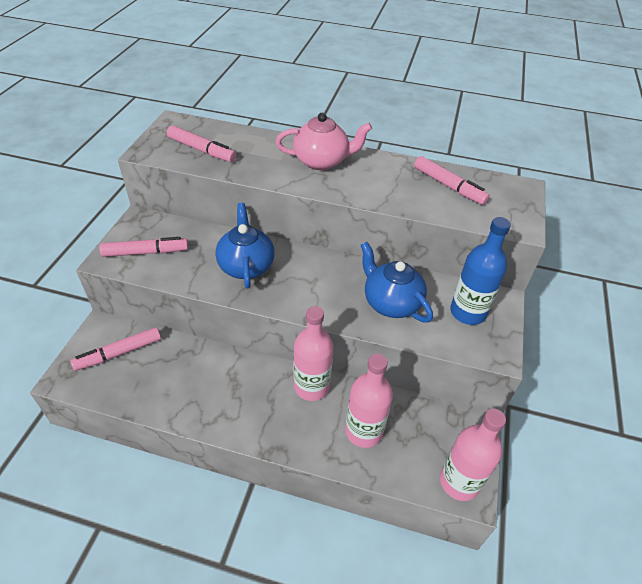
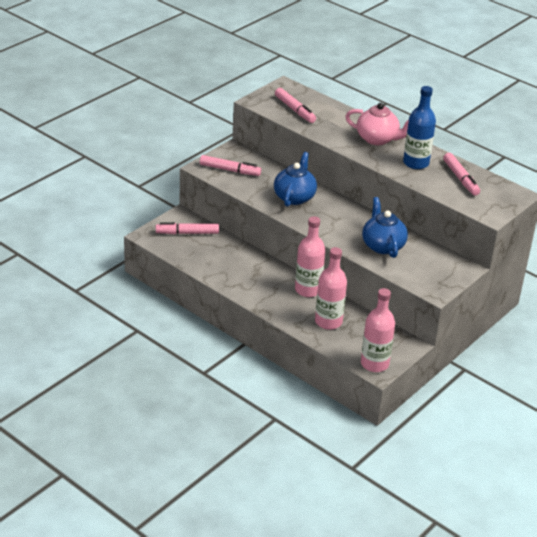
camera: 25 degrees right, 10 degrees down
(468, 312) = (434, 266): blue bottle -> blue bottle (416, 163)

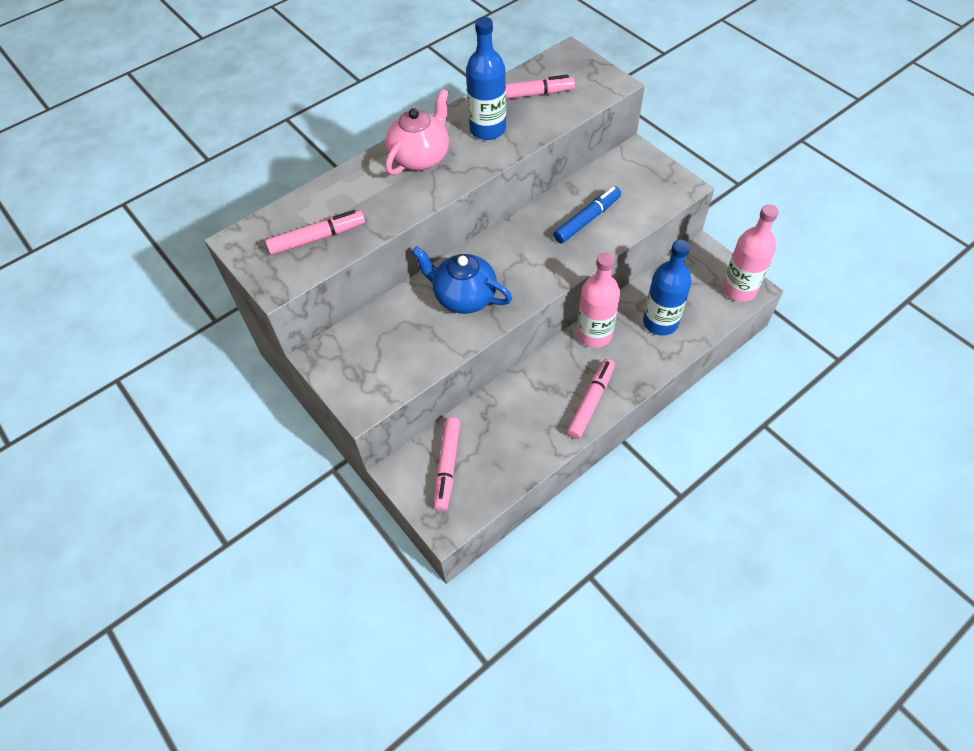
camera: 75 degrees left, 20 degrees up
(230, 170) = (378, 368): pink marker -> pink marker (591, 402)
(328, 322) = (660, 322): pink bottle -> blue bottle
(382, 246) = (587, 220): blue teapot -> blue marker

